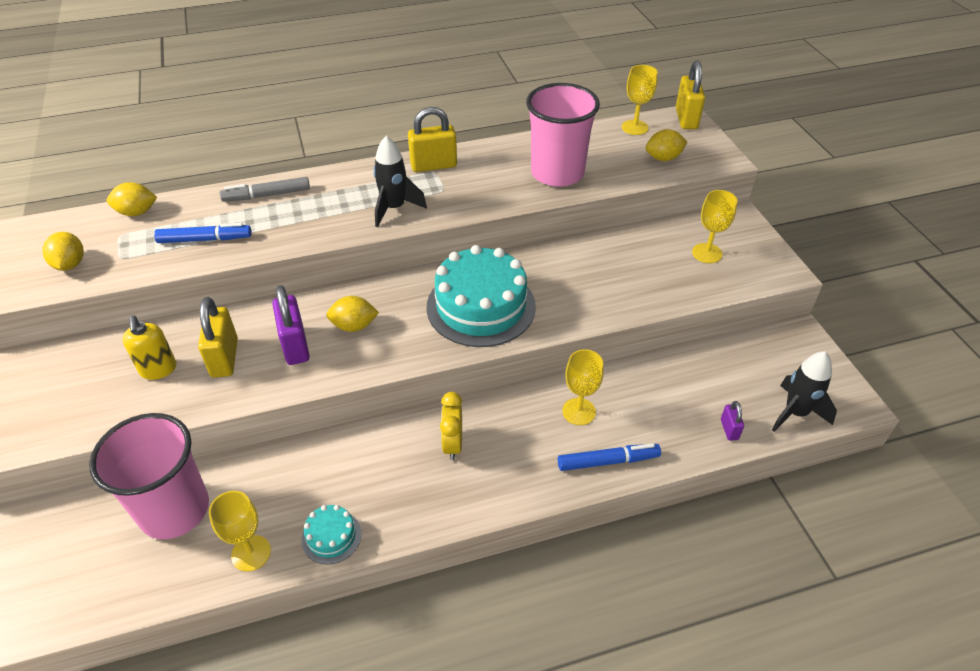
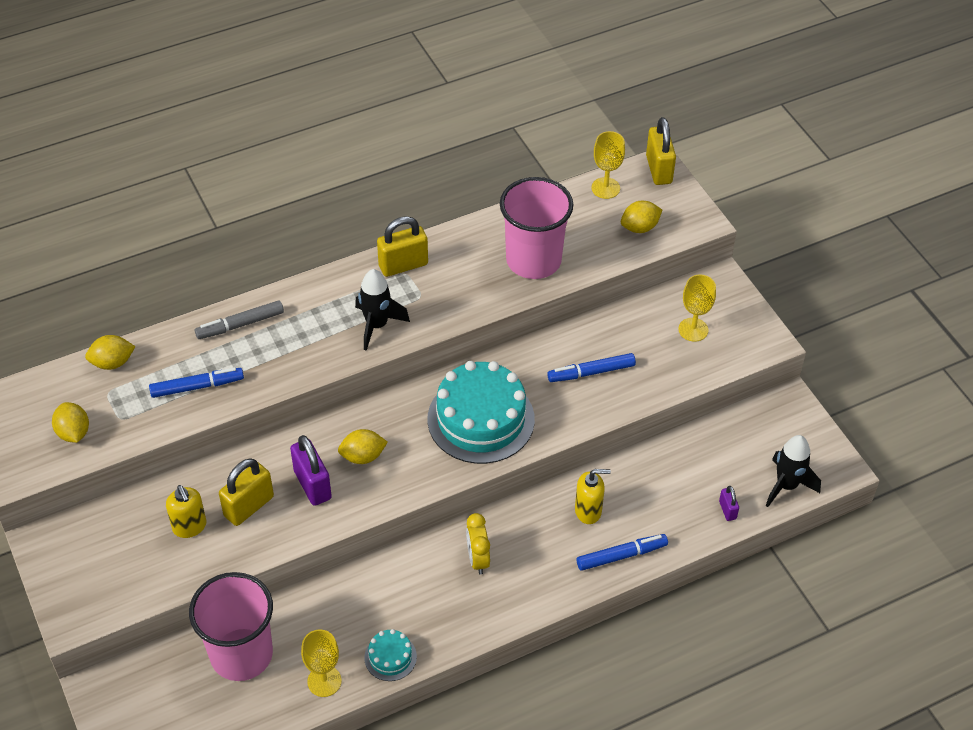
camera: 10 degrees left, 5 degrees up
(224, 358) = (249, 506): yellow padlock -> yellow padlock turned 60 degrees clockwise
(579, 411) = (588, 511): yellow goblet -> yellow soap dispenser
(600, 278) = (591, 372): none -> blue marker

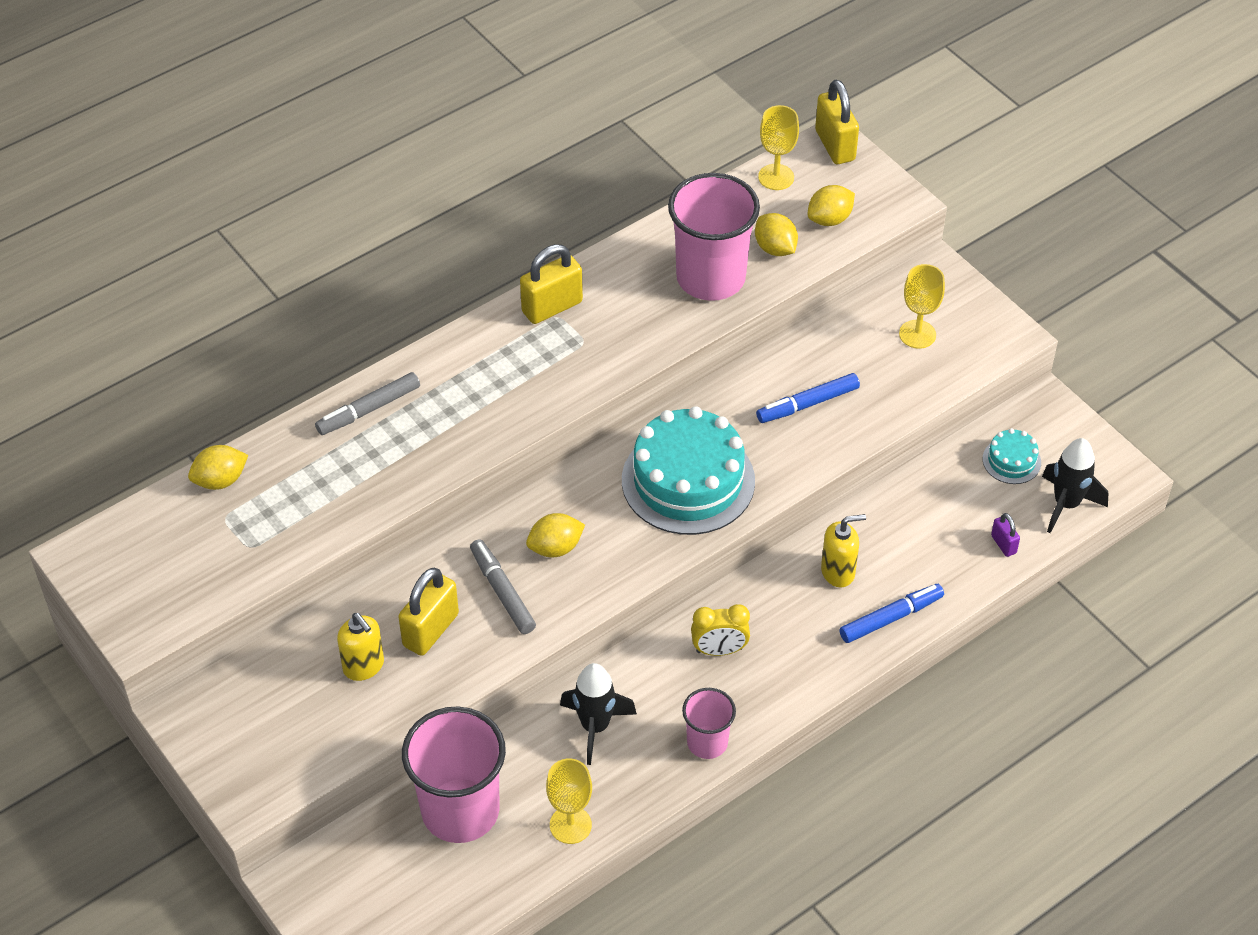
camera: 10 degrees left, 0 degrees up
(73, 432) = (196, 573): yellow lemon -> yellow lemon (775, 248)
(197, 387) = (336, 493): blue marker -> none
(312, 485) = (502, 591): purple padlock -> grey marker
(377, 325) = (539, 385): black rocket -> black rocket (595, 726)
(390, 657) = (643, 783): turquoise cake -> turquoise cake (1011, 461)
(449, 632) = (707, 742): none -> pink cup
(478, 559) = (719, 650): yellow clock -> yellow clock turned 75 degrees counterclockwise

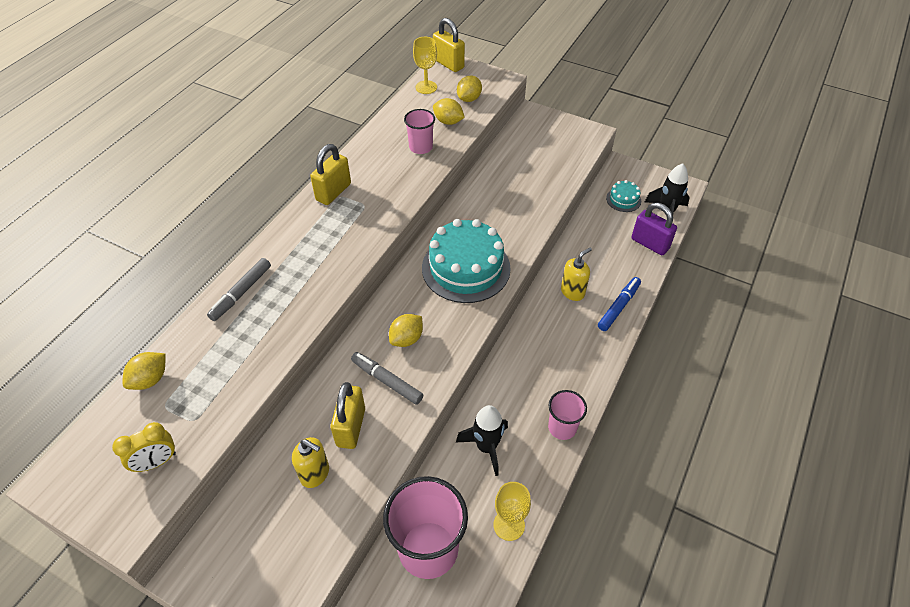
camera: 25 degrees left, 0 degrees up
(710, 278) = (421, 147): pink cup -> pink cup, size x0.54
(719, 650) = (534, 365): yellow clock -> yellow clock (156, 462)
(807, 404) = (508, 202): blue marker -> none
(917, 334) = (543, 147): yellow goblet -> none
(1003, 544) = (650, 244): purple padlock -> purple padlock, size x1.94

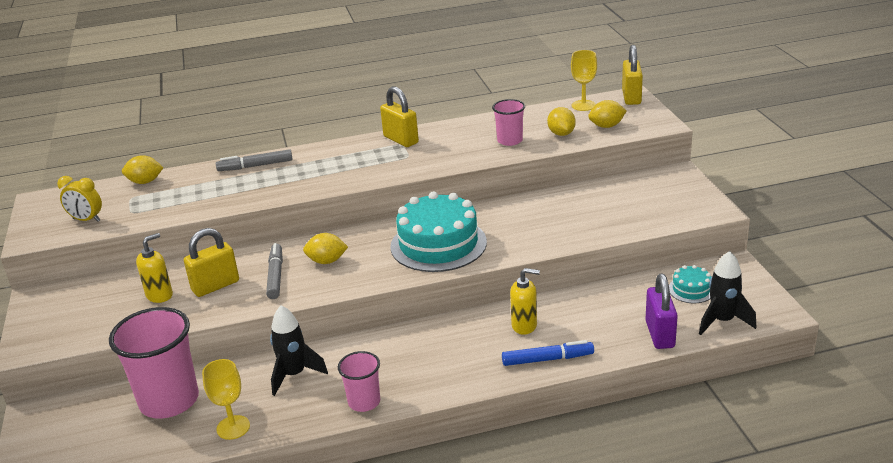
camera: 50 degrees right, 20 degrees down
(315, 473) = (160, 295): yellow soap dispenser -> yellow soap dispenser turned 120 degrees counterclockwise
(333, 192) = (401, 140): yellow padlock -> yellow padlock turned 60 degrees clockwise

